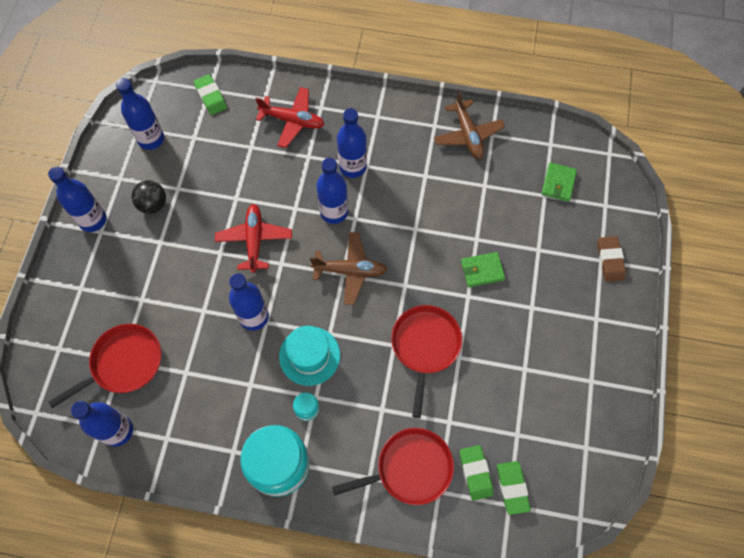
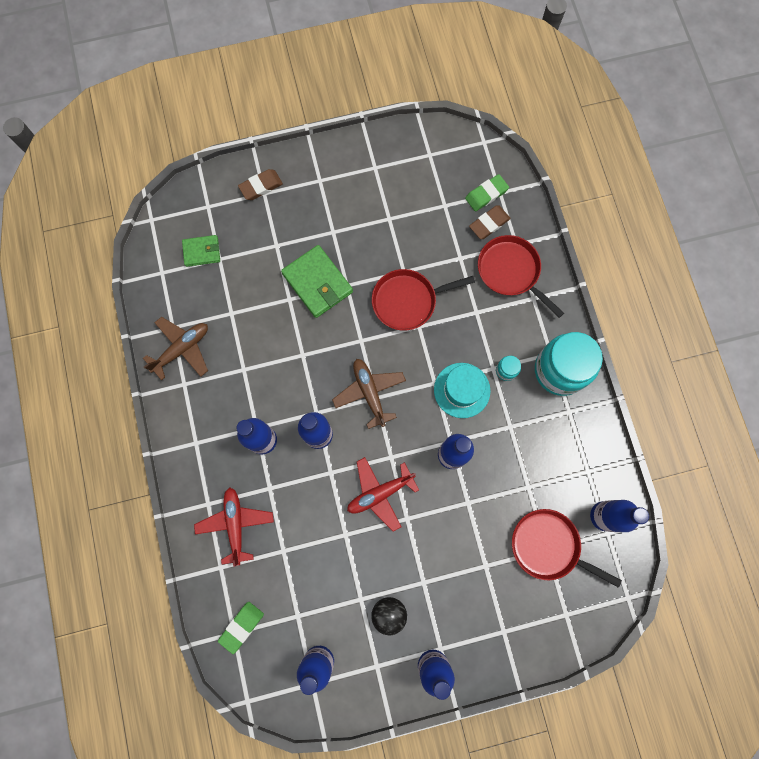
camera: 115 degrees left, 10 degrees up
(475, 473) = (489, 224): green eraser -> brown eraser
(482, 270) = (317, 283): green wallet -> green wallet, size x1.68

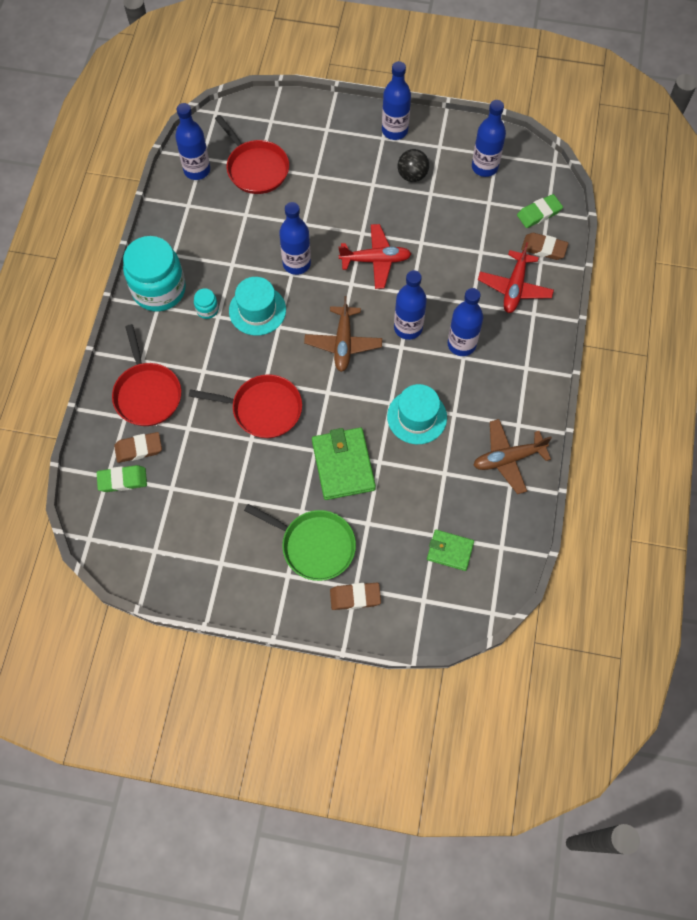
camera: 155 degrees left, 10 degrees down
(222, 584) = (544, 248): none -> brown eraser
(274, 352) = (417, 417): none -> turquoise hat
(310, 210) = (314, 545): none -> green pan

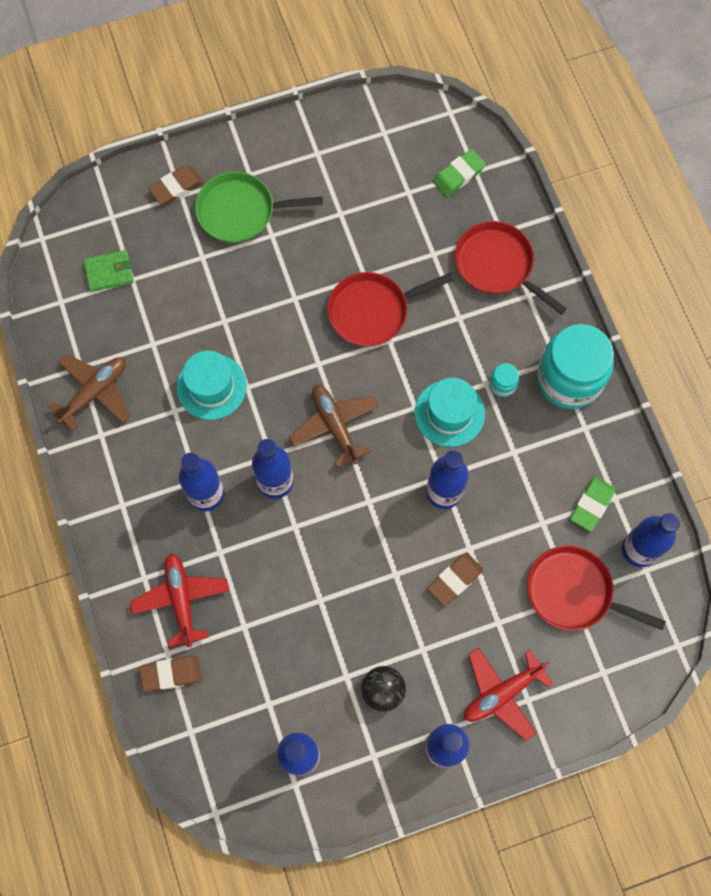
camera: 150 degrees right, 5 degrees up
(138, 449) = (465, 210): brown eraser -> brown eraser (455, 580)
(343, 465) = (258, 298): green wallet -> none
(375, 260) = (359, 546): red plane -> red plane (502, 693)
(539, 213) = (200, 723): green eraser -> green eraser (591, 505)

